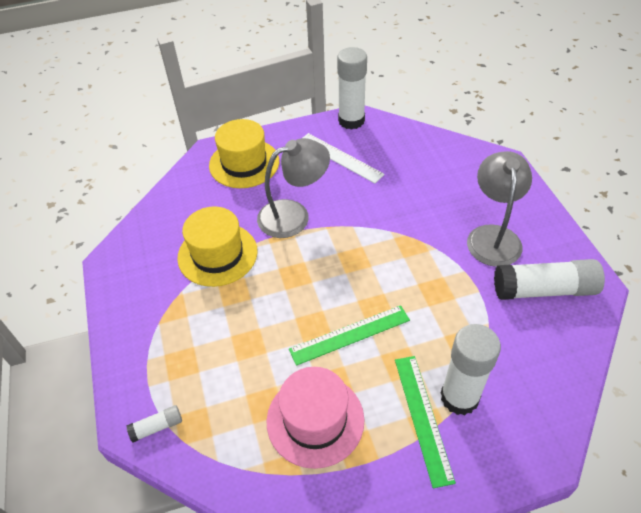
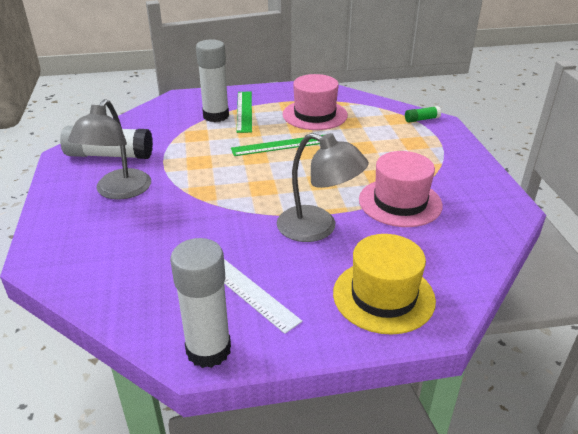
camera: 175 degrees left, 15 degrees down
(157, 427) = (421, 119): white glue stick -> green glue stick
(217, 254) = (400, 202): yellow hat -> pink hat
(294, 215) = (318, 228): grey lamp -> grey lamp turned 135 degrees counterclockwise

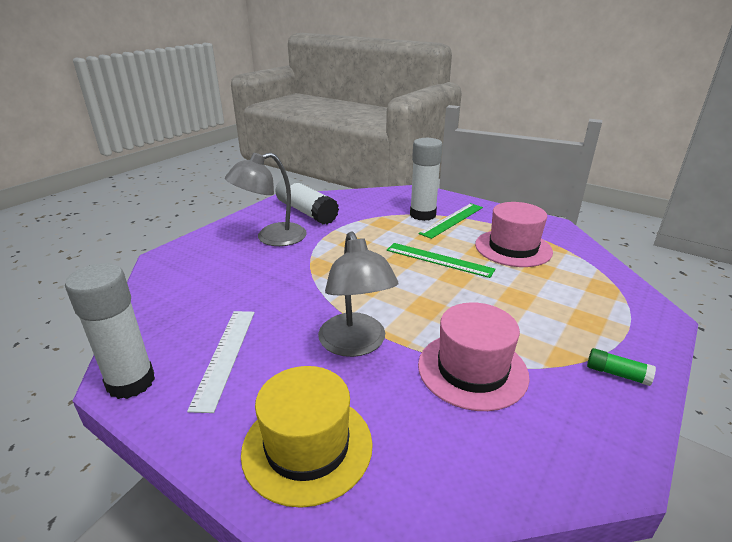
camera: 45 degrees right, 5 degrees down
(421, 119) = (635, 302): green glue stick -> green glue stick (617, 374)

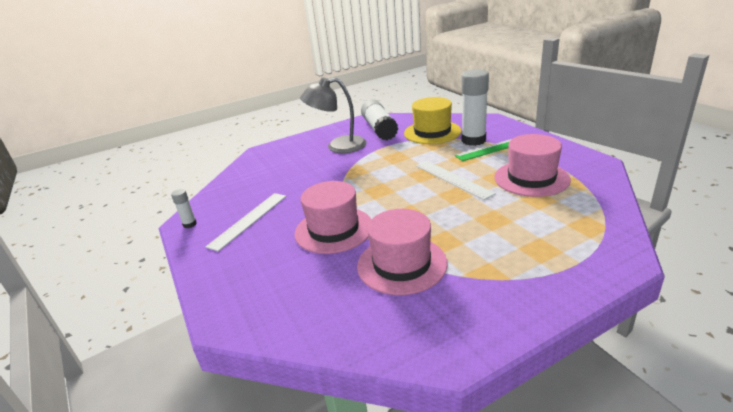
camera: 30 degrees right, 0 degrees up
(131, 382) = (190, 224): white glue stick -> white glue stick, size x0.46
(307, 446) = (253, 283): yellow hat -> yellow hat (432, 132)
(356, 344) = (334, 229): grey lamp -> pink hat
(439, 259) = (453, 179): green ruler -> white ruler
(617, 374) = (522, 295): green glue stick -> none

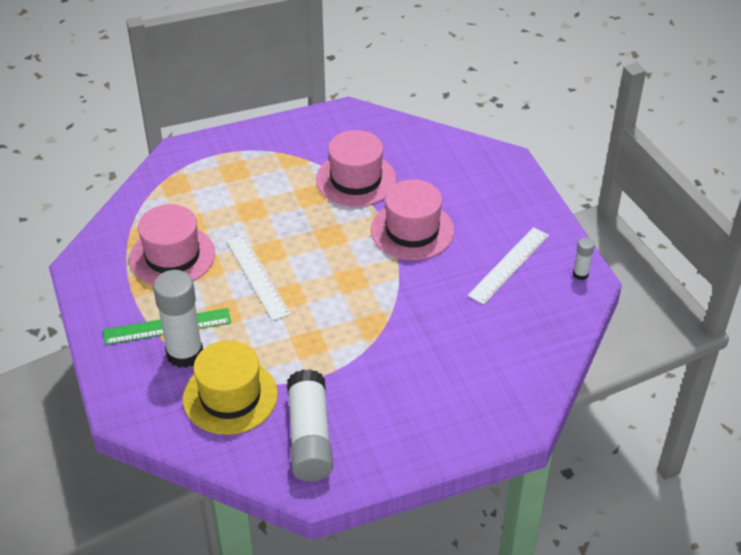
camera: 175 degrees left, 15 degrees up
(338, 146) = (388, 399): grey lamp -> none

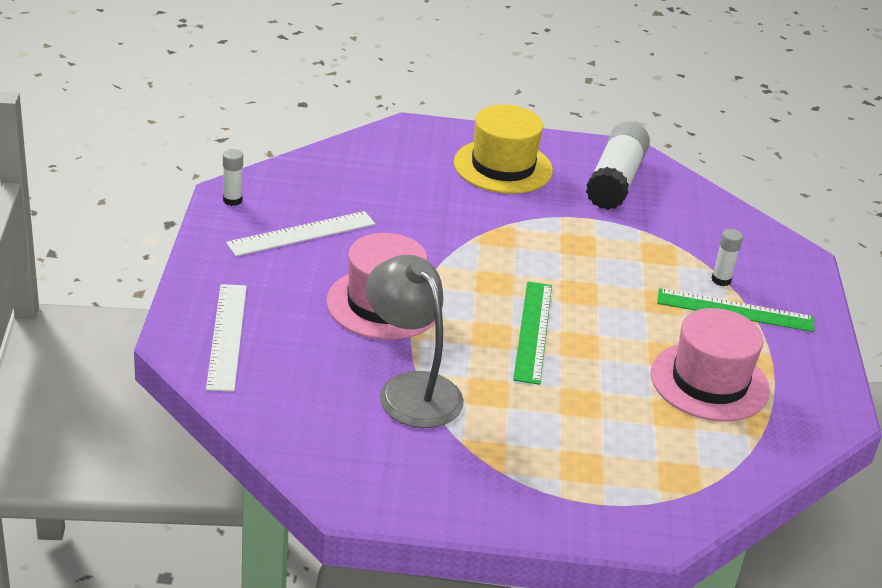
camera: 160 degrees left, 10 degrees down
(185, 353) = (721, 280): white glue stick -> white glue stick, size x0.46
(230, 396) = (682, 231): yellow hat -> yellow hat (503, 166)
(257, 277) = (607, 322): white ruler -> white ruler (227, 336)
(304, 249) = (533, 331): none -> green ruler
(356, 179) = (411, 389): pink hat -> grey lamp

